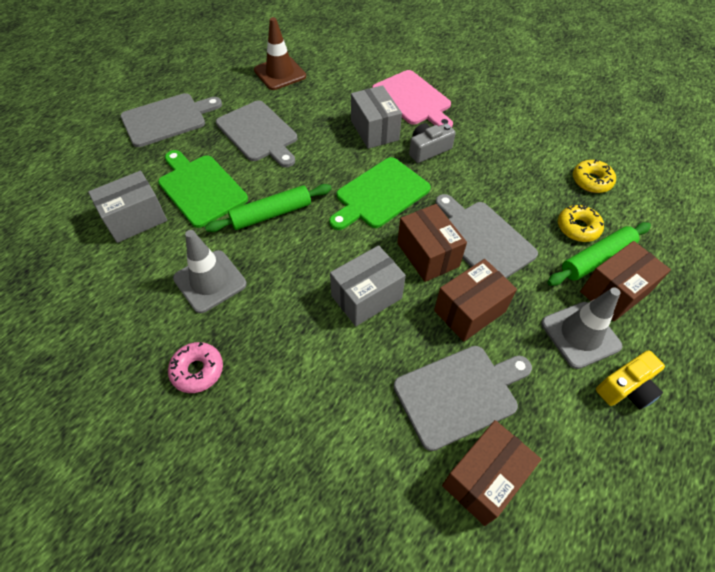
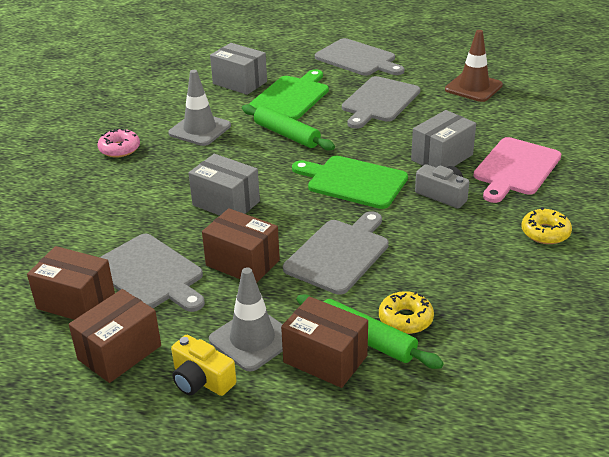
camera: 70 degrees right, 20 degrees down
(427, 254) = (296, 225): brown box -> brown box (119, 352)
(591, 181) = (496, 321): yellow donut -> yellow donut (545, 233)

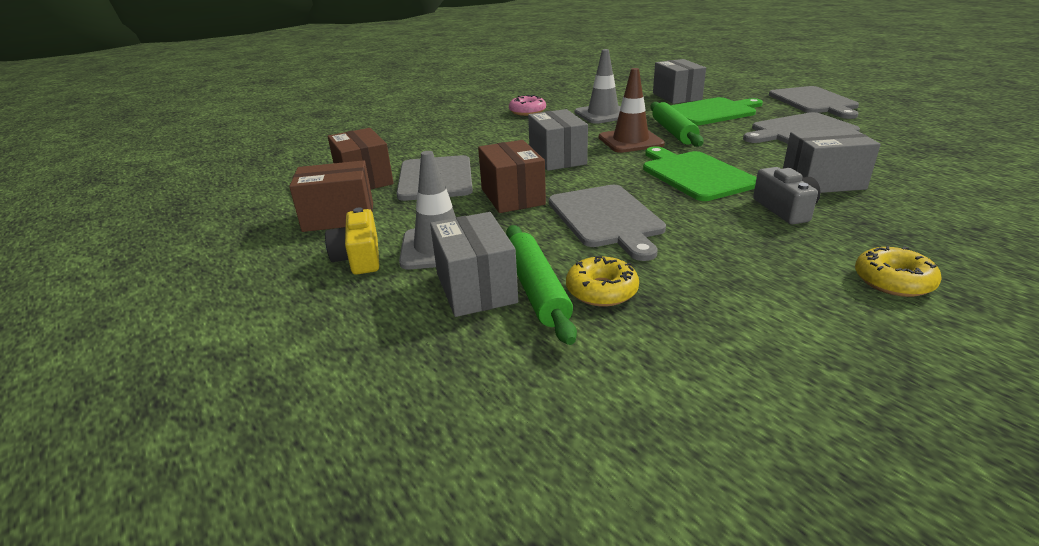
camera: 40 degrees right, 5 degrees down
(325, 359) = (476, 288): brown box -> grey box
(339, 254) = (606, 218): grey cutting board -> grey cutting board turned 90 degrees clockwise
(473, 87) = (933, 142): brown traffic cone -> brown traffic cone (630, 141)
(515, 168) = (916, 214): pink cutting board -> none

